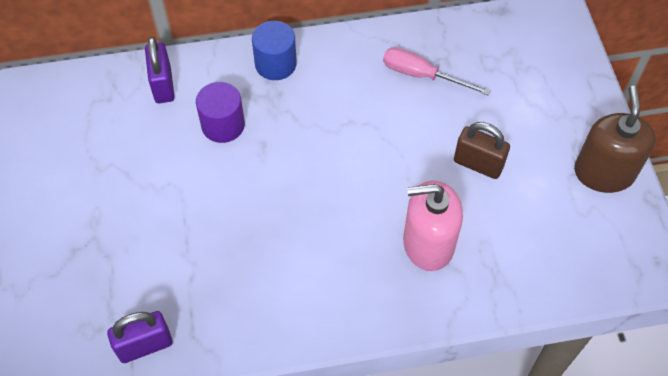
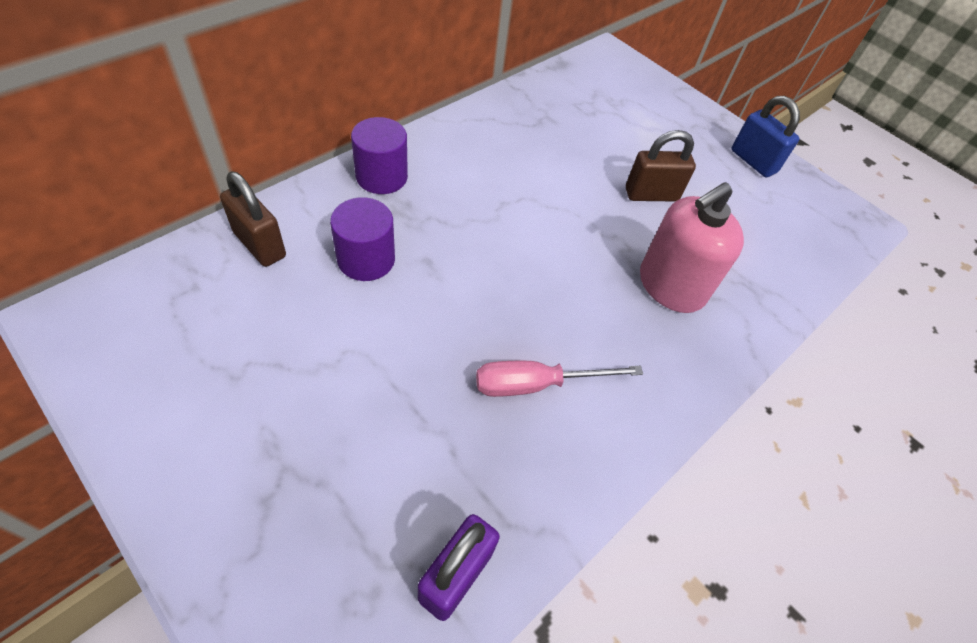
camera: 40 degrees left, 5 degrees down
(163, 85) = (260, 245): purple padlock -> brown padlock
(275, 64) = (381, 176): blue cylinder -> purple cylinder
(422, 75) = (537, 137): pink screwdriver -> pink screwdriver (536, 384)
(603, 172) = (753, 161): brown soap dispenser -> blue padlock

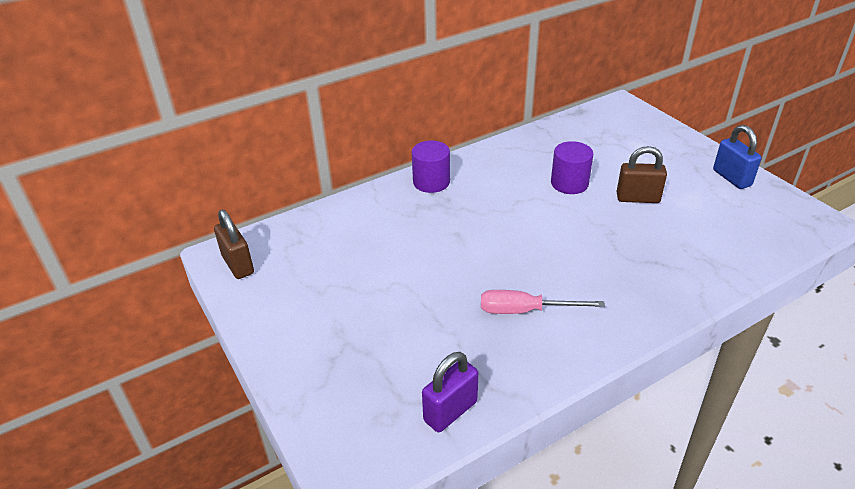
camera: 20 degrees right, 15 degrees down
(260, 245) = (344, 219): brown padlock -> brown padlock (238, 265)
(366, 259) = (414, 231): purple cylinder -> purple cylinder (569, 183)
(671, 286) = (642, 258): pink soap dispenser -> none

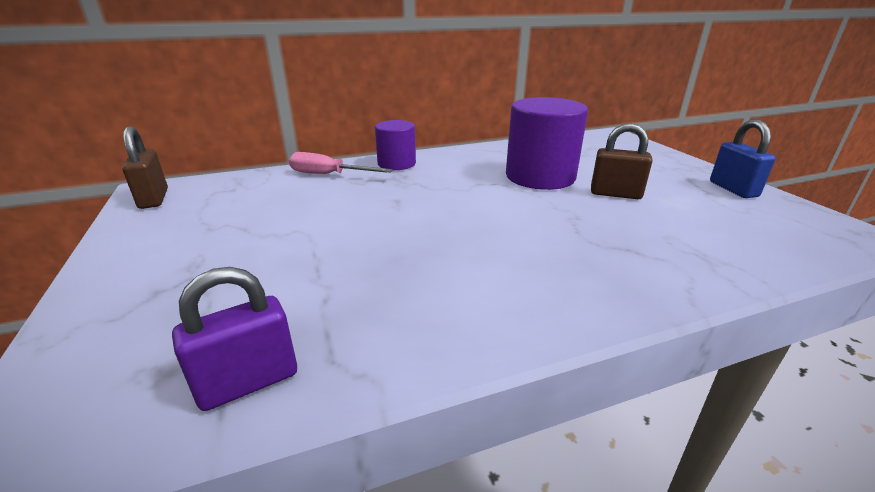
camera: 10 degrees right, 10 degrees down
(525, 310) = (434, 275): pink screwdriver -> pink screwdriver (329, 175)
(569, 183) = (540, 177): purple cylinder -> purple cylinder, size x1.68

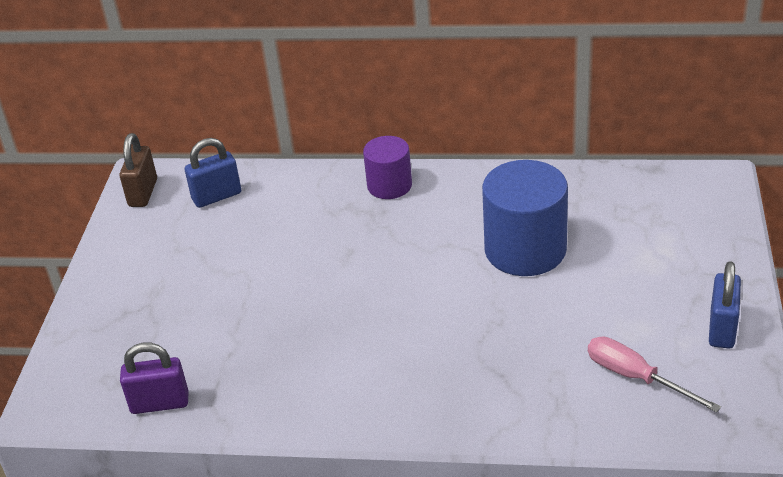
camera: 30 degrees right, 10 degrees up
(239, 190) = (217, 196): none -> blue padlock
(329, 175) = (309, 190): pink screwdriver -> pink screwdriver (636, 377)
(540, 177) = (525, 249): purple cylinder -> blue cylinder
(615, 194) = (576, 300): brown padlock -> none

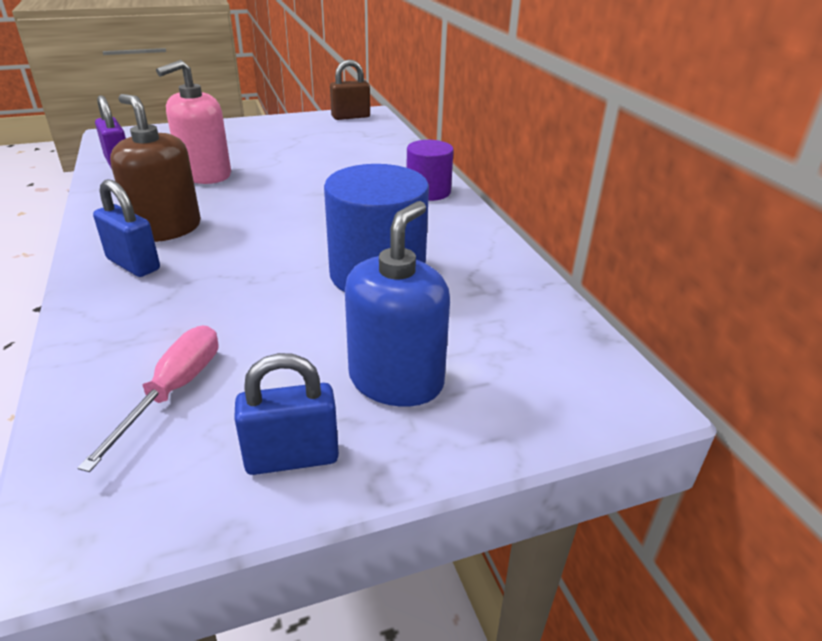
camera: 60 degrees right, 5 degrees down
(217, 196) = (363, 137): blue padlock -> blue padlock (133, 264)
(245, 332) = (205, 175): none -> pink soap dispenser
(369, 369) = (166, 229): none -> brown soap dispenser
(665, 270) = (396, 380): none -> blue soap dispenser

